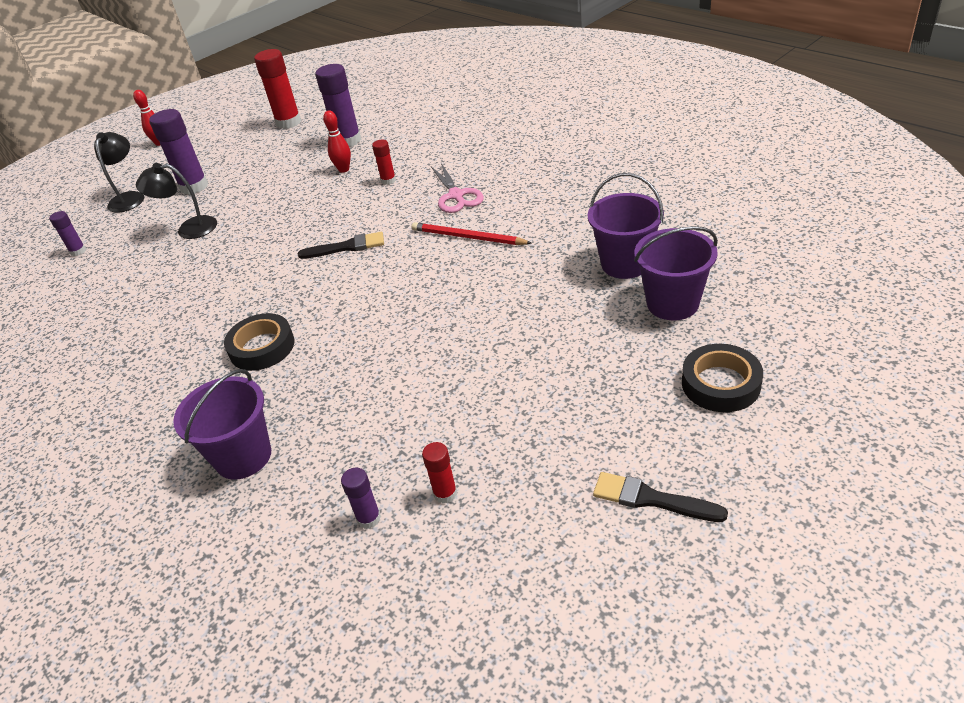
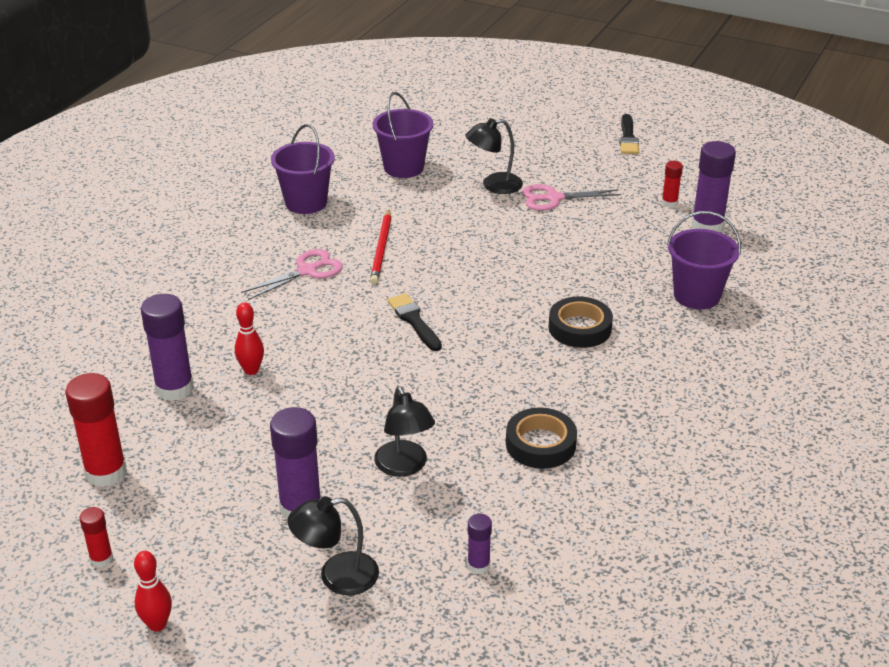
camera: 115 degrees left, 5 degrees down
(369, 518) = (707, 226): purple glue stick -> purple glue stick, size x1.95
(388, 180) = (277, 326): red glue stick -> red glue stick (101, 559)
(508, 376) = (553, 198): none -> pink scissors
(558, 329) = (494, 185): none -> black lamp
(672, 303) = (448, 145): purple bucket -> purple bucket (306, 203)
(720, 384) = (523, 124): black tape -> black tape (540, 444)

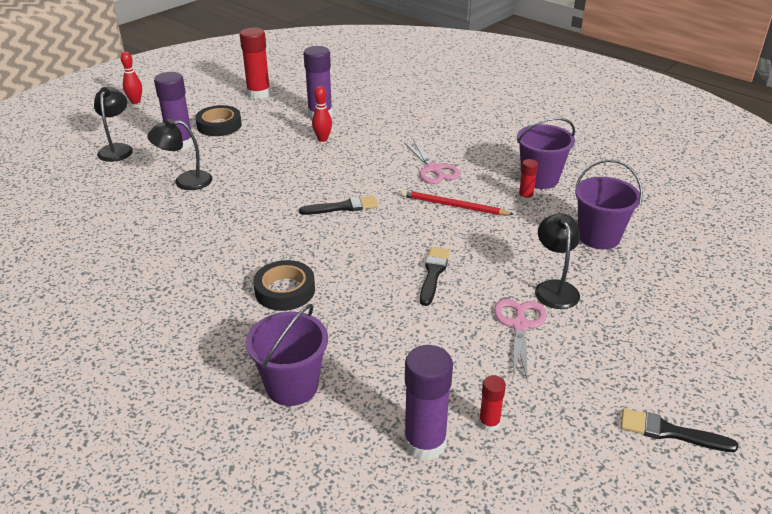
camera: 105 degrees right, 0 degrees up
(101, 559) = (193, 91): red glue stick -> red glue stick (525, 198)
(478, 565) = (77, 194): purple glue stick -> none
(506, 247) = (433, 274): none -> black brush
(540, 444) = (160, 239): black tape -> black tape (219, 125)

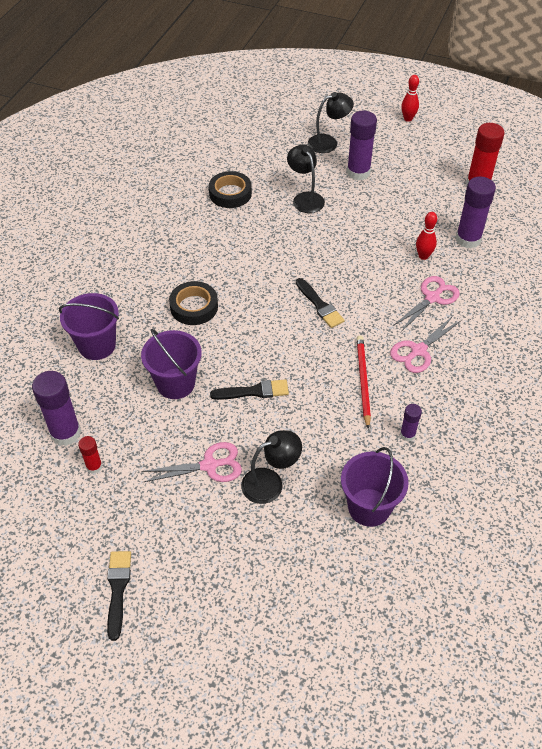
camera: 70 degrees right, 15 degrees up
(219, 125) = (403, 182): black tape -> black tape (230, 193)
(376, 147) = (432, 298): none -> pink scissors
(525, 198) = (407, 434): red glue stick -> purple glue stick
(539, 179) = (451, 440): purple bucket -> purple bucket (175, 383)

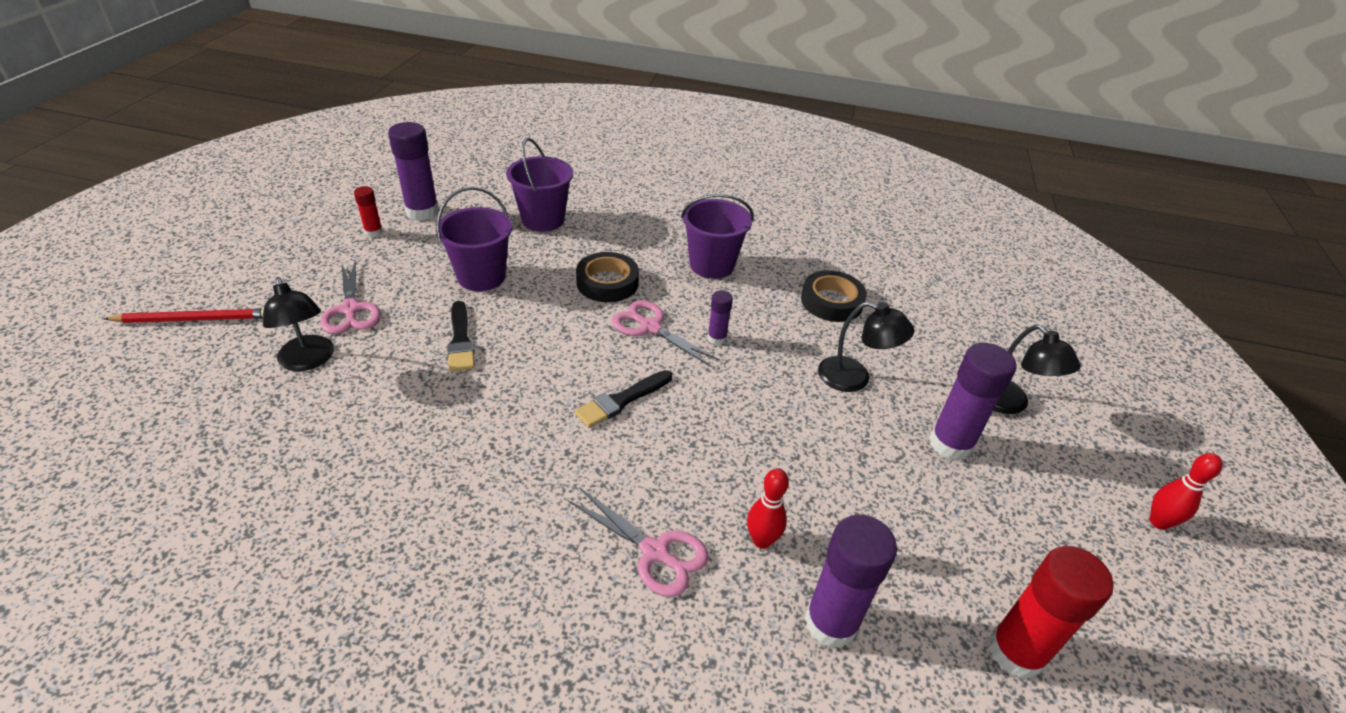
camera: 80 degrees right, 10 degrees down
(118, 590) = (212, 258): black brush -> none
(305, 198) = (854, 378): black lamp -> black lamp turned 60 degrees clockwise
(363, 381) = (466, 452): red pencil -> red pencil (194, 319)
(369, 507) = (231, 461): purple bucket -> purple bucket (711, 265)
(407, 434) = (349, 509): purple glue stick -> purple glue stick (716, 338)
(418, 351) = (526, 527): pink scissors -> pink scissors (650, 327)

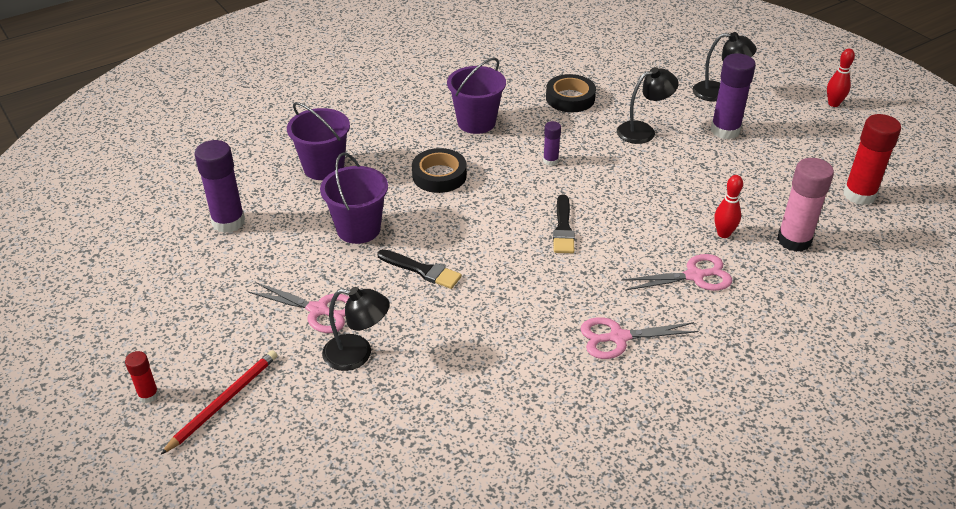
camera: 45 degrees left, 0 degrees up
(373, 232) = (223, 259): red glue stick -> red glue stick (148, 395)
(650, 327) = (508, 181): pink scissors -> pink scissors (618, 338)
(831, 622) = (794, 240): purple glue stick -> pink glue stick

